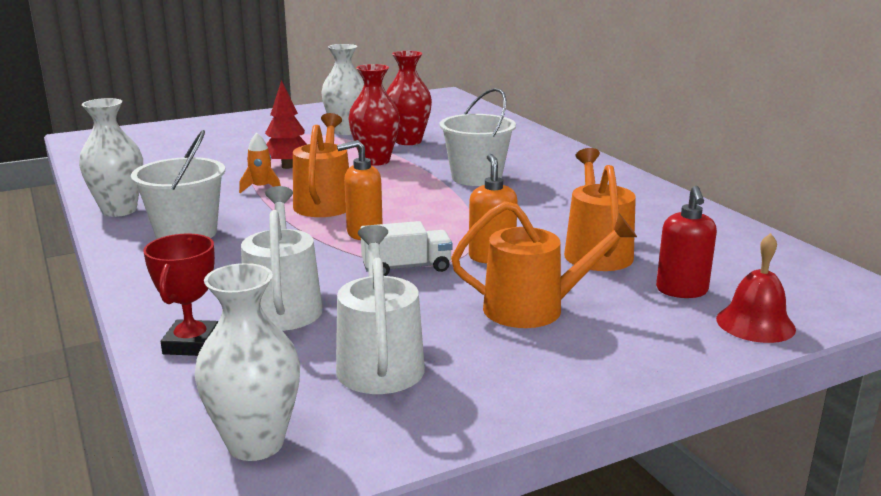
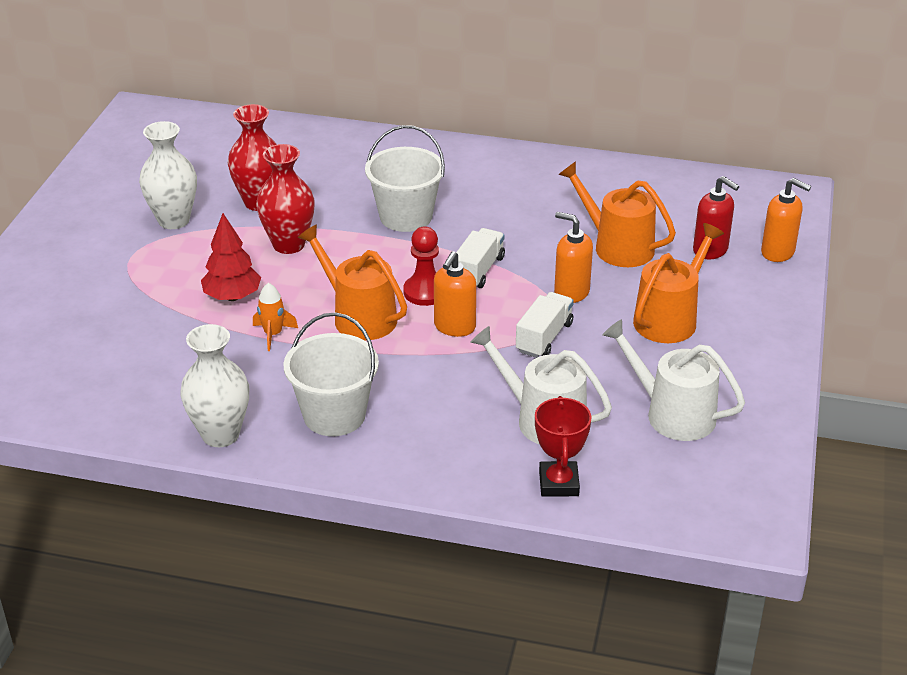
camera: 50 degrees left, 15 degrees up
(191, 344) = (558, 483): red trophy -> red trophy turned 45 degrees clockwise
(255, 443) = (720, 502): white vase -> none
(393, 211) = (425, 292): none -> red pawn
(455, 217) = (478, 271): none -> white truck
(755, 323) = (778, 252): red bell -> orange soap dispenser

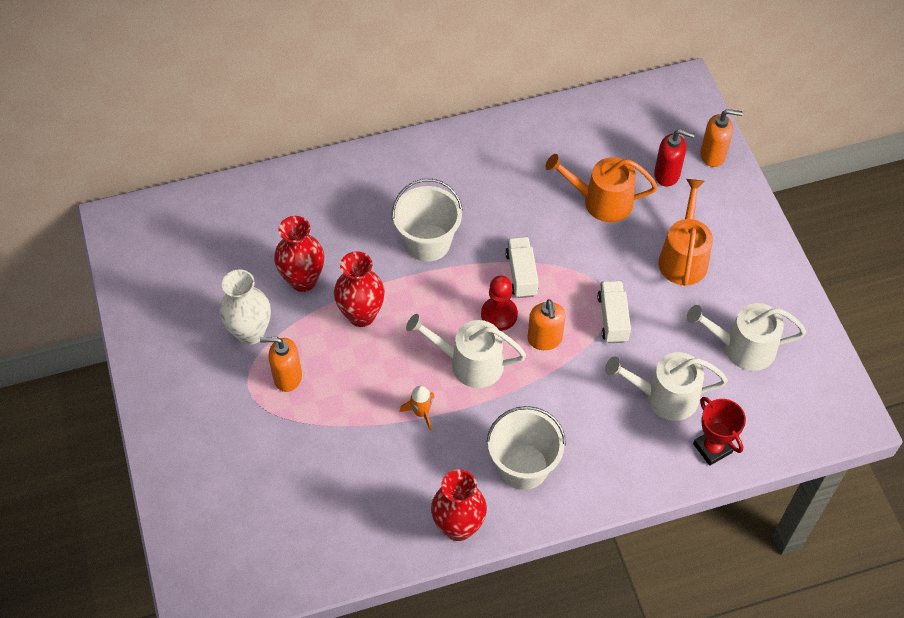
camera: 30 degrees left, 20 degrees up
(220, 434) = (458, 527): white vase -> red vase
(232, 297) = (361, 390): red tree -> none
(359, 317) = (470, 363): orange watering can -> white watering can
(571, 292) = (601, 264): orange soap dispenser -> orange soap dispenser (287, 377)

